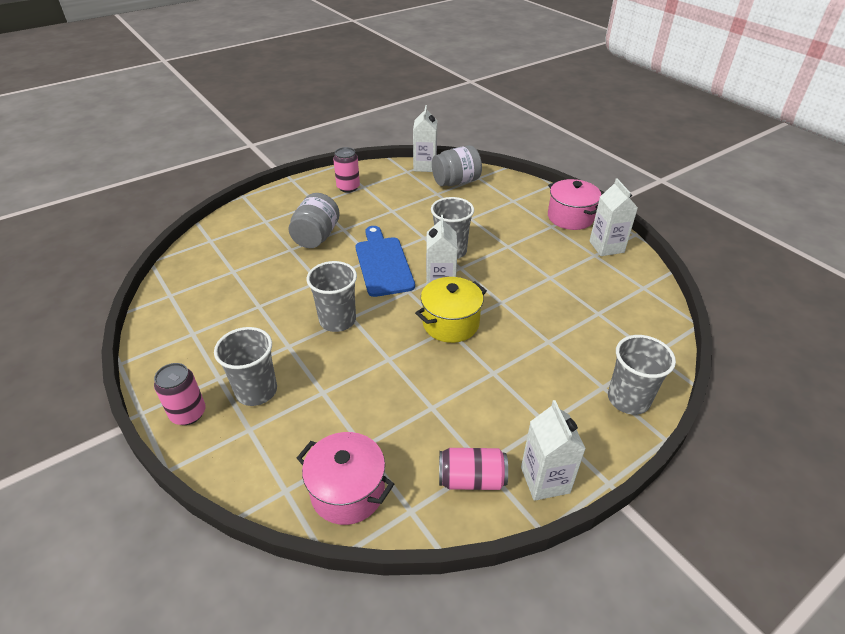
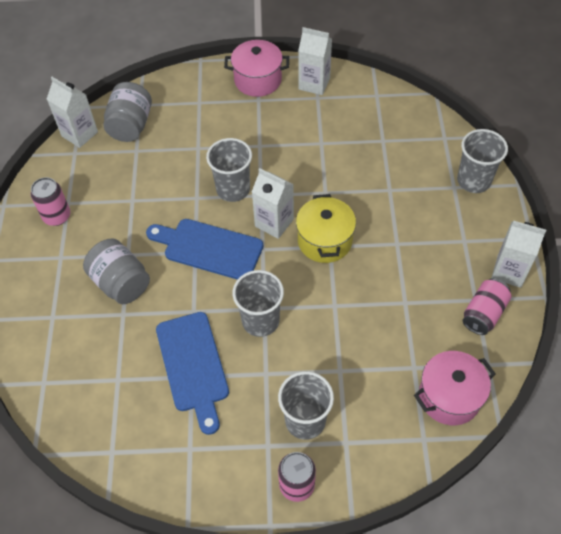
camera: 55 degrees left, 15 degrees up
(269, 302) = (193, 366): none -> blue cutting board

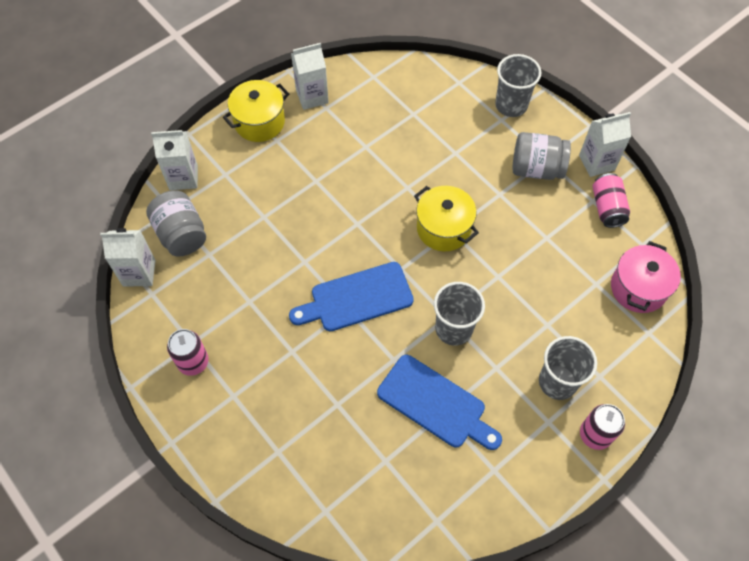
camera: 40 degrees left, 5 degrees up
(121, 283) = (310, 379): grey jar -> grey jar (536, 169)
(233, 189) = (329, 234): grey cup -> none
(258, 80) = (259, 122): pink pot -> yellow pot
(274, 223) = (390, 240): white carton -> white carton (183, 177)

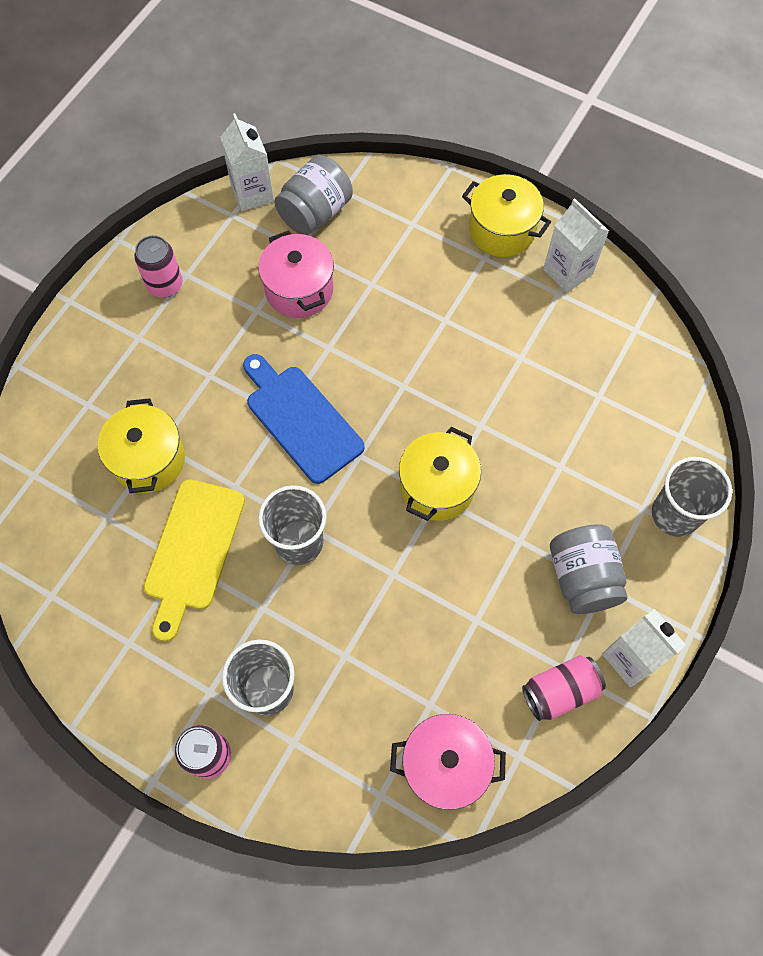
camera: 70 degrees right, 5 degrees up
(183, 177) = (390, 185): white carton -> none
(245, 266) = (299, 290): none -> pink pot
(347, 416) = (149, 460): none -> yellow pot
(435, 403) = (193, 551): blue cutting board -> yellow cutting board

